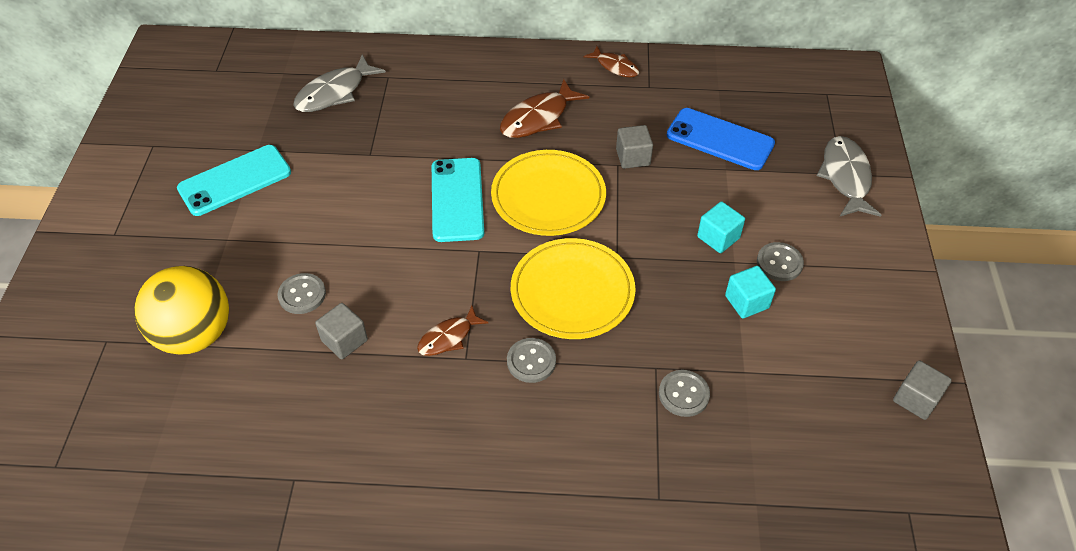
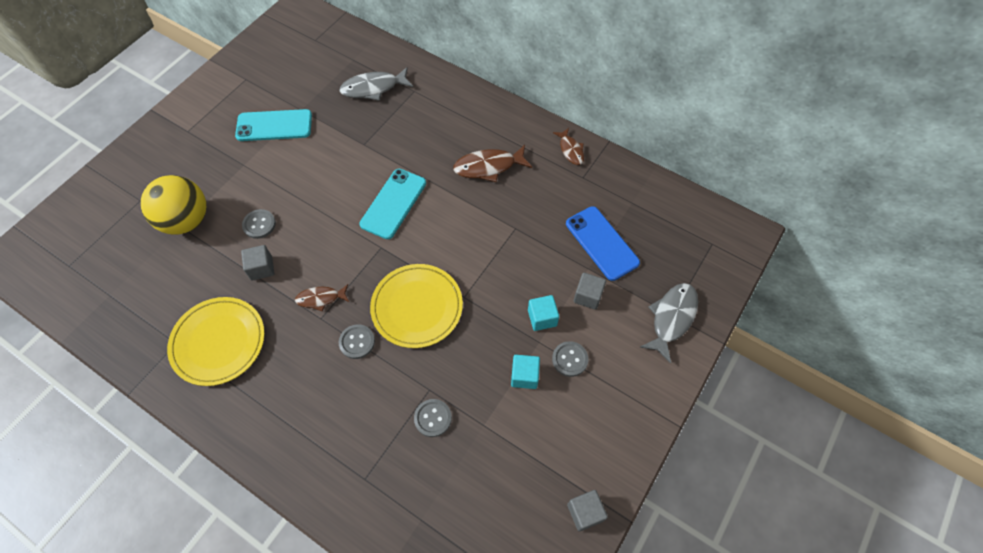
camera: 30 degrees right, 10 degrees up
(548, 196) = (452, 229): yellow plate -> yellow plate (218, 342)
(633, 157) = (530, 227): grey cube -> grey cube (588, 296)

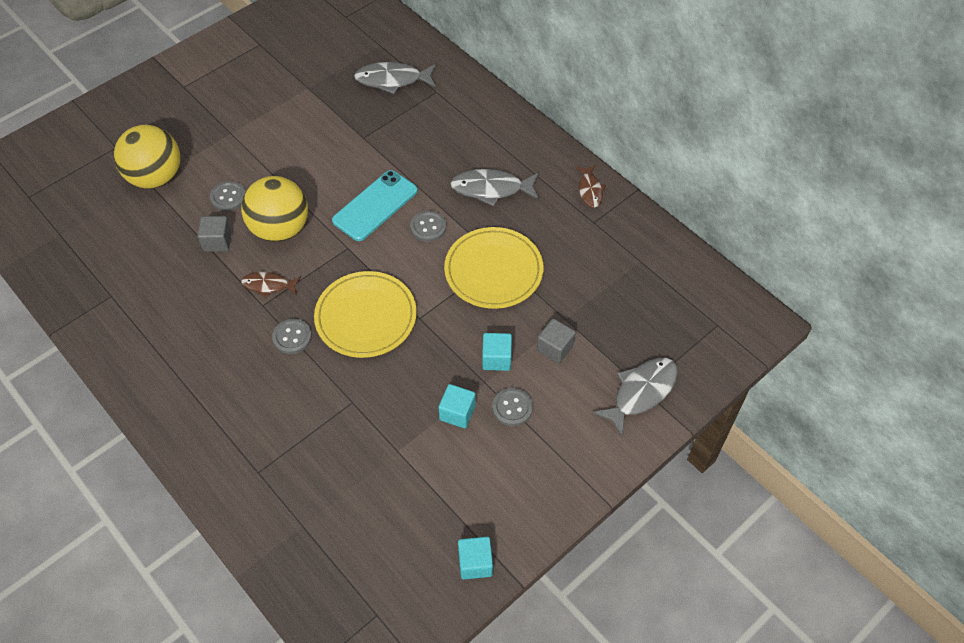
camera: 15 degrees right, 5 degrees down
(218, 342) = (153, 304): yellow plate -> yellow plate (493, 270)
(274, 126) = (274, 99): turquoise phone -> none
(315, 243) = (280, 229): none -> yellow ball
(433, 418) = (346, 431): grey button -> grey button (428, 227)
(488, 167) = (491, 189): brown fish -> grey fish
(585, 512) = (475, 563): grey cube -> turquoise cube
(601, 243) = (590, 296): blue phone -> none

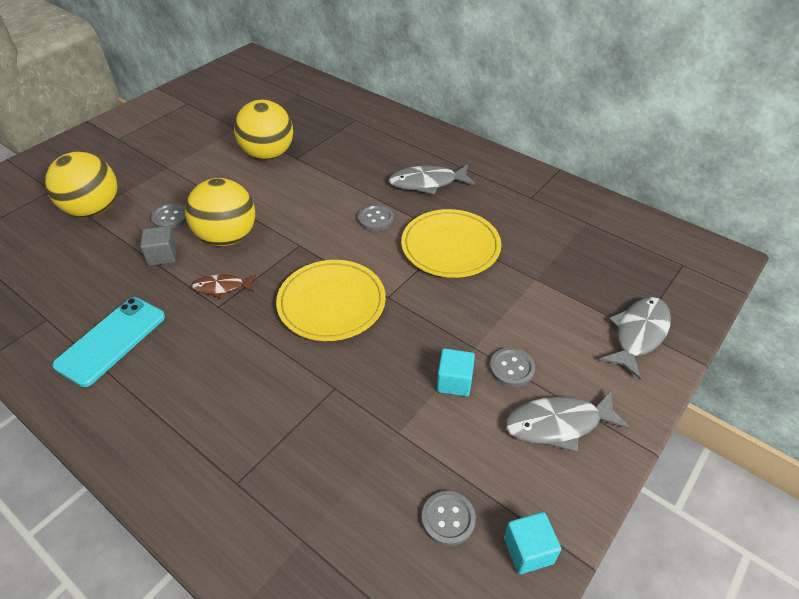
camera: 10 degrees left, 10 degrees down
(292, 337) = (255, 332): grey button -> grey button (448, 519)
(335, 129) = (268, 154): none -> yellow ball
(375, 205) = (319, 208): turquoise phone -> turquoise phone (111, 340)
(392, 80) = (314, 116): grey fish -> grey fish (558, 424)
(496, 359) = (479, 323): turquoise cube -> none
(555, 348) = (535, 305): grey cube -> none
(590, 190) = (518, 174): brown fish -> none

